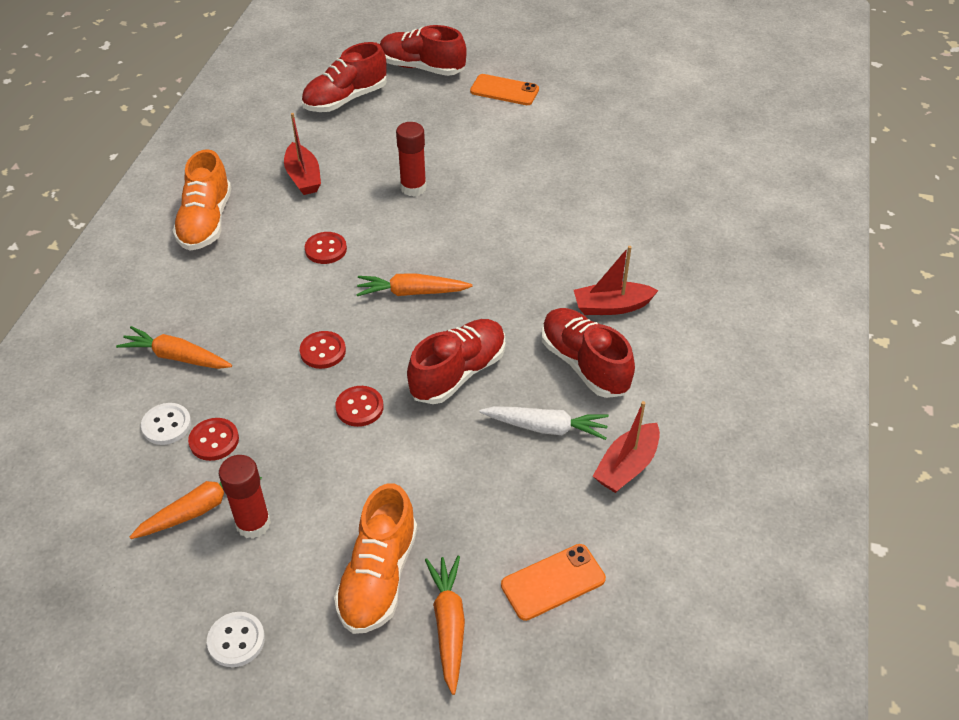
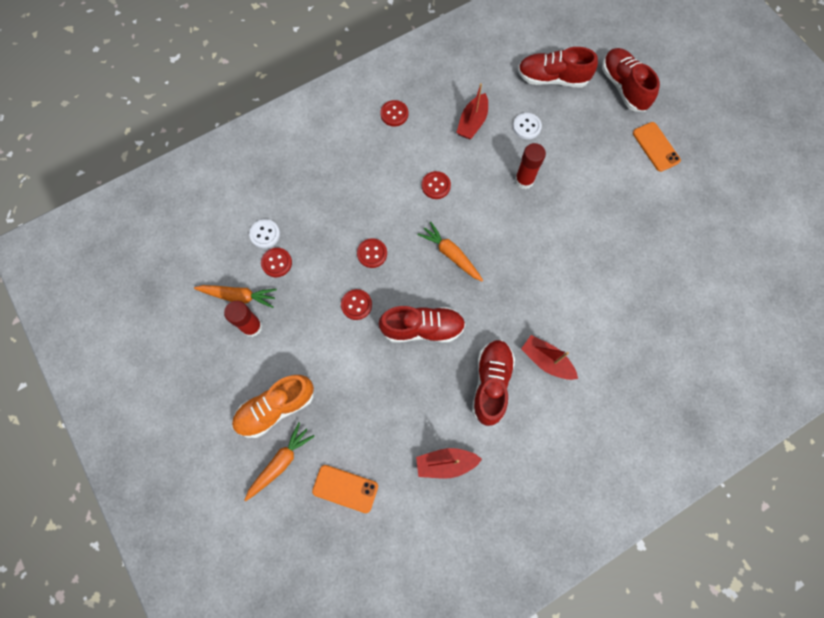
camera: 45 degrees right, 25 degrees up
(176, 357) = (304, 195): orange carrot -> none
(206, 222) = (394, 114): orange shoe -> red button
(236, 640) = (193, 381): white button -> white button (526, 127)
(546, 427) = (431, 402): white carrot -> none

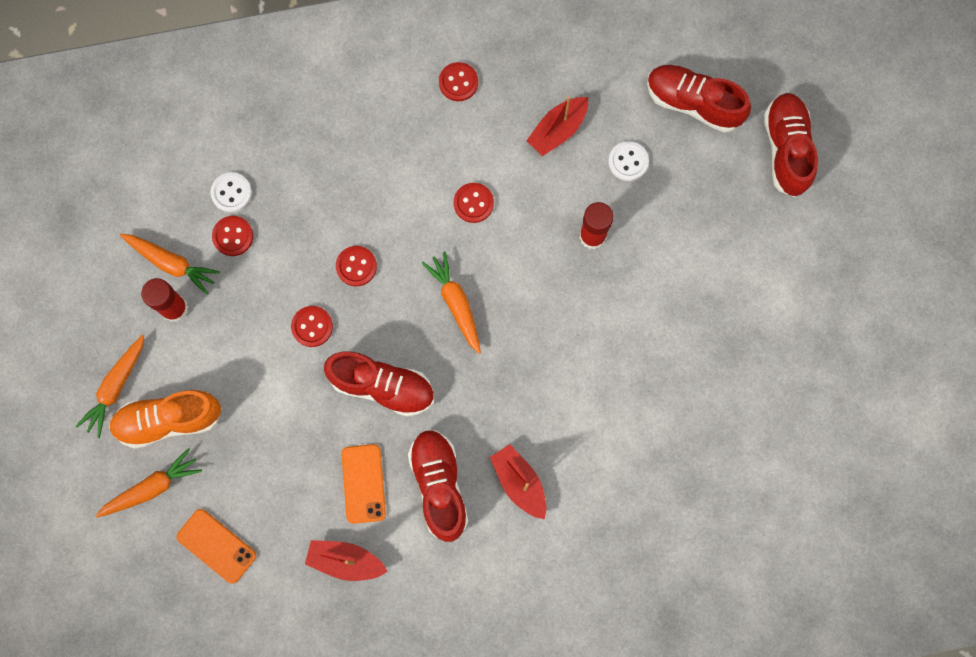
camera: 20 degrees right, 5 degrees up
(227, 398) = (116, 387): none -> orange carrot
(491, 383) = (439, 485): red shoe -> red shoe turned 45 degrees counterclockwise
(655, 147) = (790, 251): orange phone -> orange phone (363, 483)

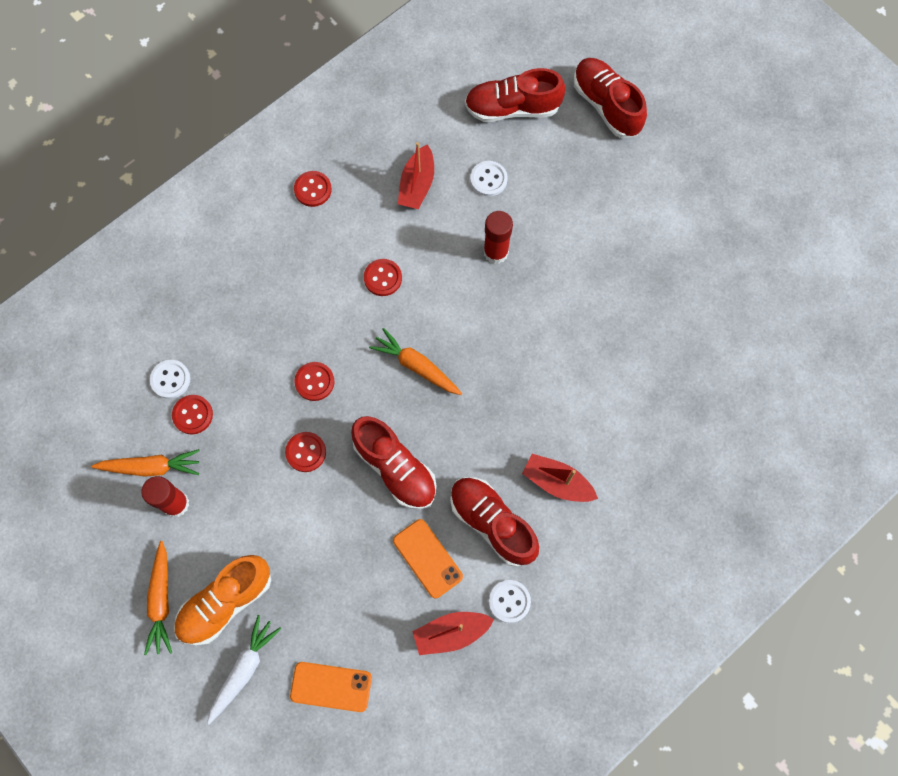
camera: 30 degrees left, 5 degrees down
(152, 487) = (244, 669): orange carrot -> white carrot
(382, 386) = (395, 468): red shoe -> red shoe turned 60 degrees clockwise
(412, 563) = (509, 601): none -> white button

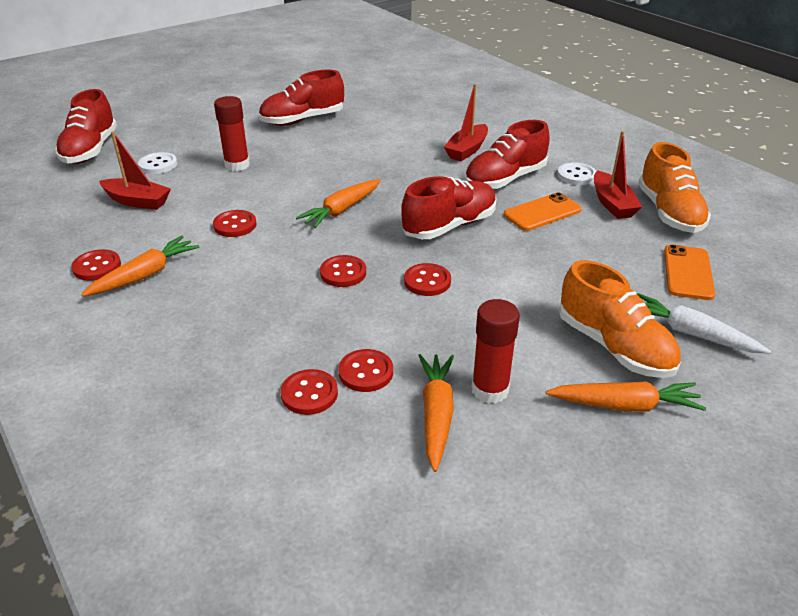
camera: 85 degrees left, 35 degrees down
(170, 379) = (309, 394): white button -> red button
(303, 229) = (145, 275): none -> orange carrot
(438, 691) = (669, 213): none -> orange shoe
(606, 105) = (123, 112): red shoe -> red shoe (303, 120)

